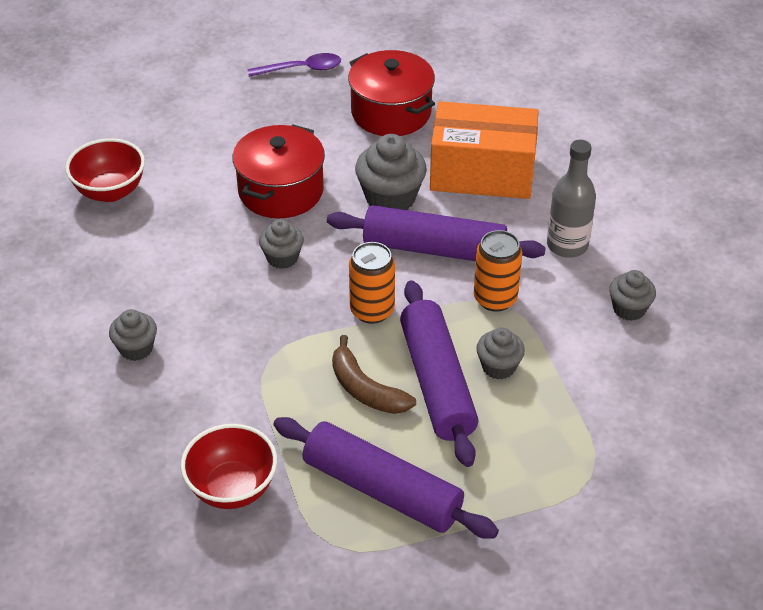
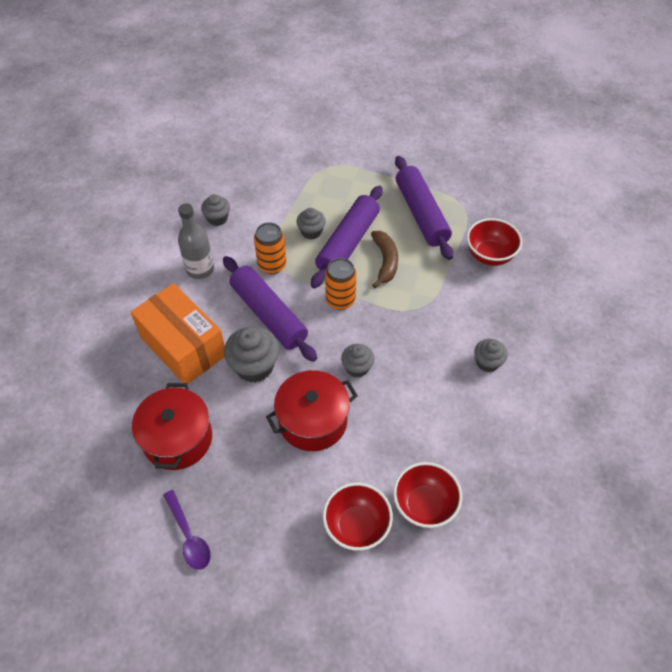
camera: 140 degrees left, 10 degrees up
(162, 146) = (356, 526): none -> red bowl
(301, 69) = (189, 536): purple spoon -> purple spoon turned 150 degrees counterclockwise

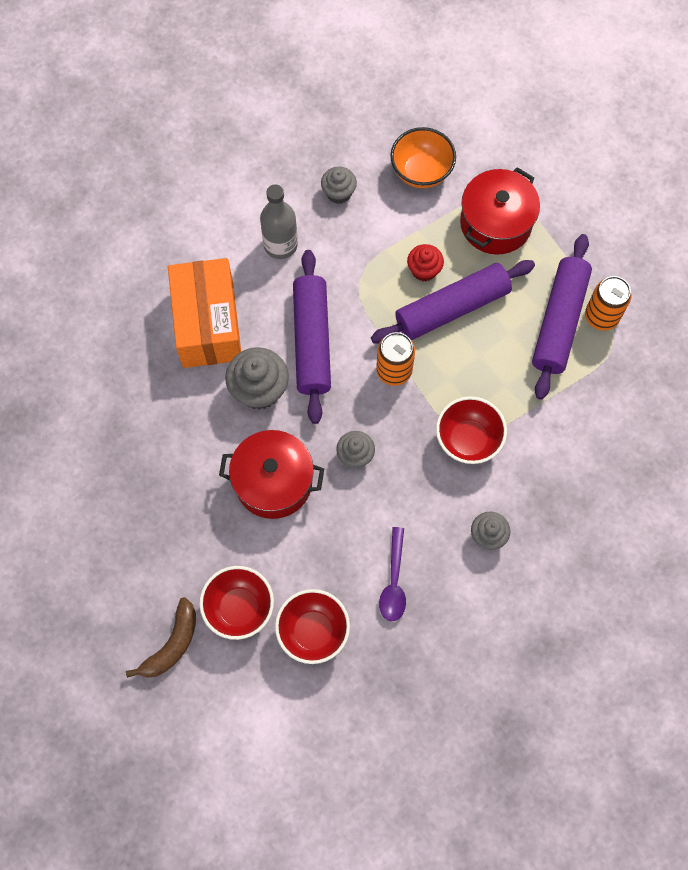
camera: 35 degrees right, 15 degrees up
(177, 438) = (142, 417): red pot -> red pot (495, 223)
(189, 536) = (93, 517): purple spoon -> purple spoon (394, 581)
(264, 179) = (421, 172): none -> orange bowl
(272, 265) = (355, 285): orange can -> orange can (601, 316)
(311, 232) = (424, 270): grey cupcake -> red cupcake
(385, 261) = (474, 355): brown banana -> brown banana (172, 644)
(489, 255) = (592, 419): red bowl -> red bowl (468, 440)

